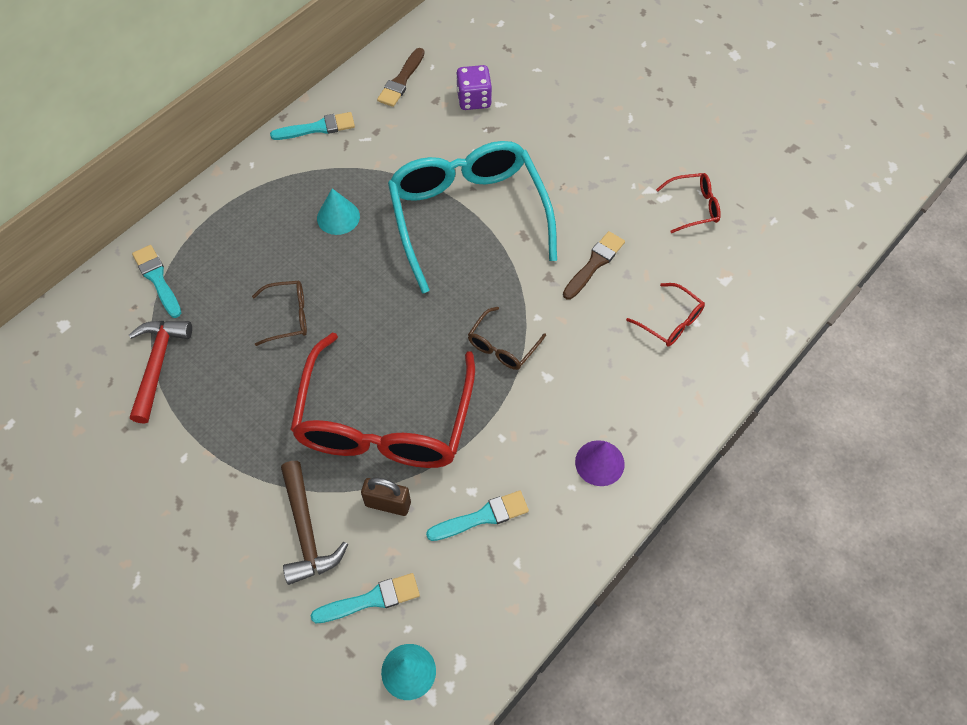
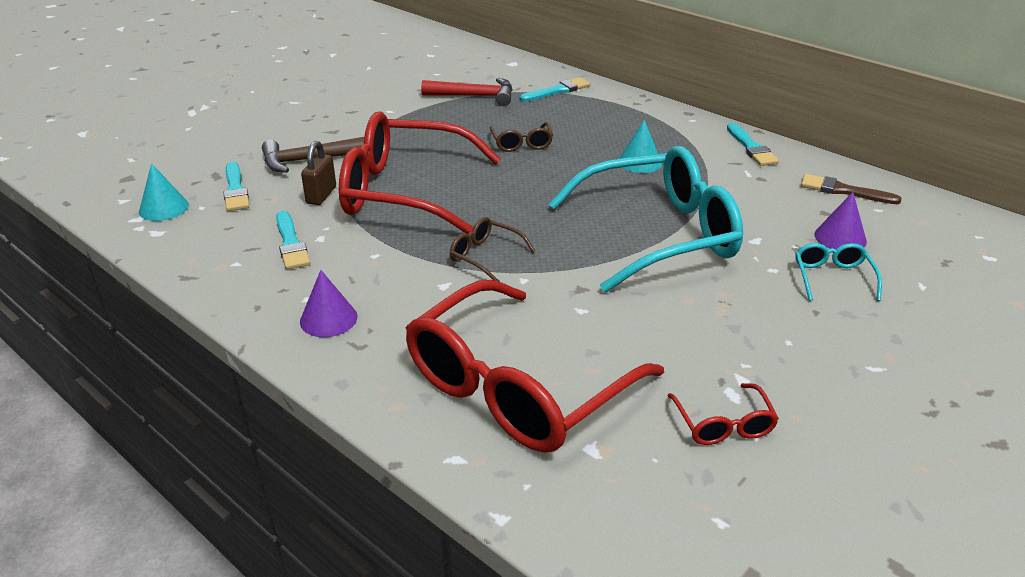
camera: 90 degrees right, 25 degrees down
(474, 99) = (840, 238): purple dice -> purple cone
(529, 116) = (832, 278): none -> turquoise glasses
(594, 264) = (604, 324): brown brush -> none
(670, 321) = (518, 387): red glasses -> red glasses, size x2.44

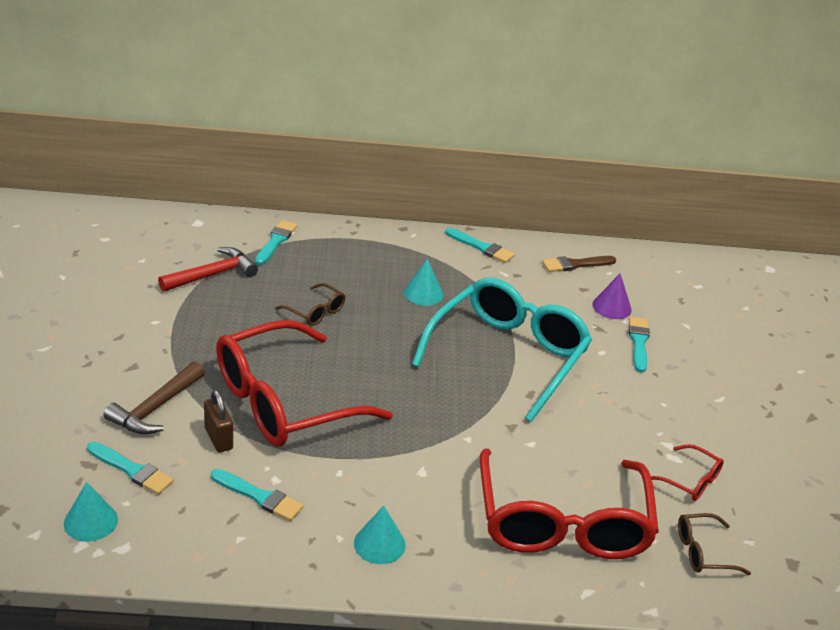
camera: 45 degrees left, 0 degrees up
(328, 319) = (379, 544): purple cone -> turquoise cone
(485, 256) = (419, 432): brown glasses -> brown glasses (703, 552)
(832, 278) = (639, 342): turquoise glasses -> turquoise brush

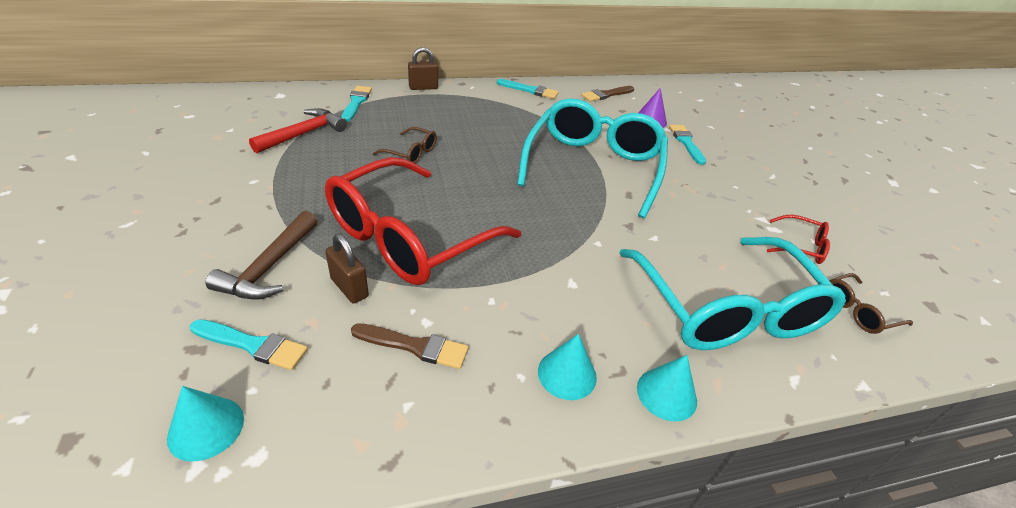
camera: 15 degrees left, 5 degrees up
(259, 496) = (414, 346): turquoise brush -> brown brush
(356, 229) = (423, 87): none -> brown padlock
(423, 293) = (499, 127): turquoise cone -> turquoise cone (666, 394)
(562, 522) = (725, 308): red glasses -> turquoise glasses

